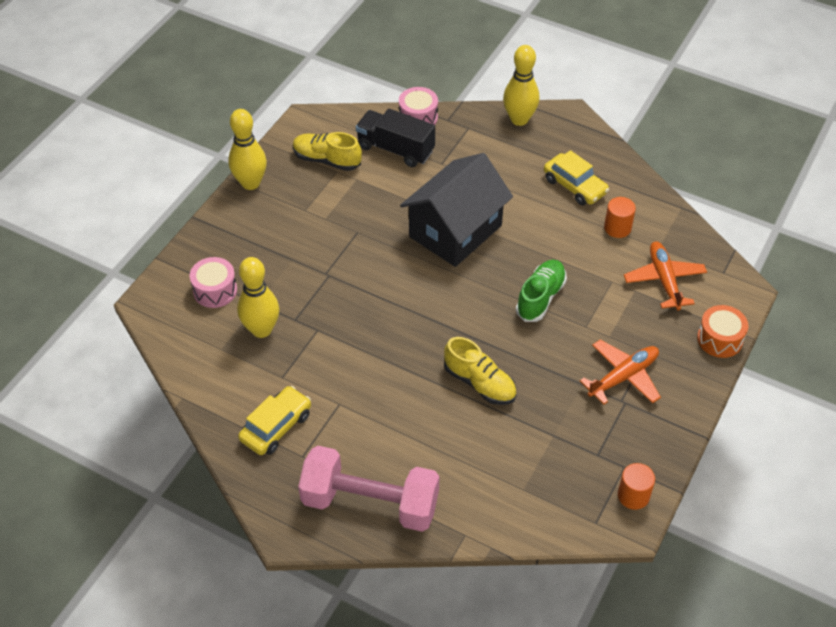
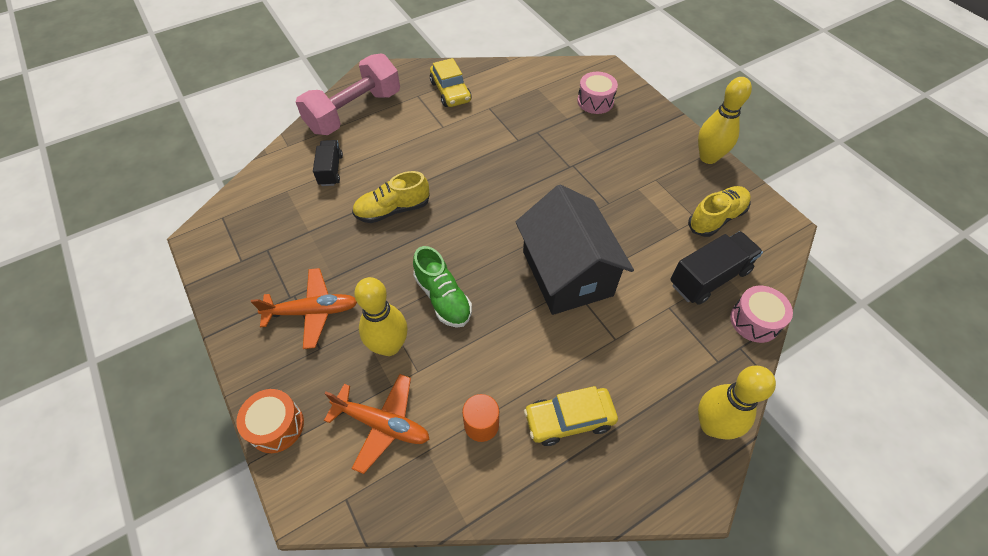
camera: 120 degrees right, 5 degrees up
(261, 330) = (540, 112): yellow bowling pin -> yellow bowling pin (389, 346)
(469, 467) = (331, 170): none -> black truck
(623, 377) = (312, 311): orange plane -> orange plane turned 90 degrees counterclockwise
(633, 495) = (215, 252): orange cylinder -> none

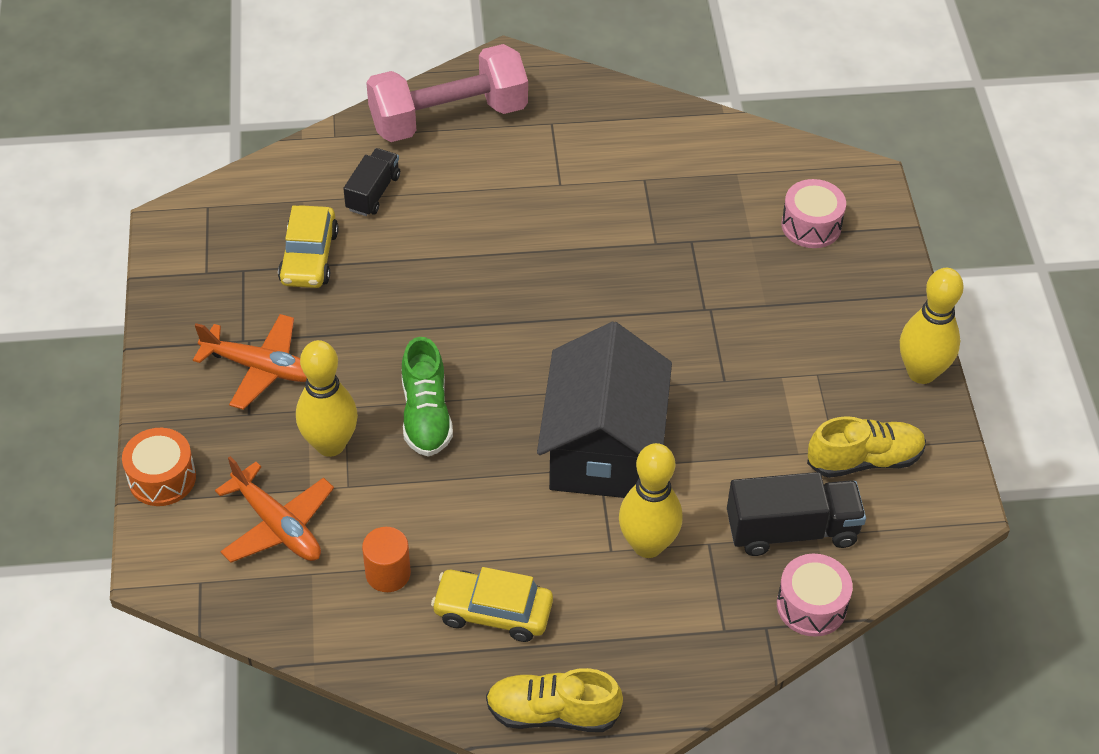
camera: 25 degrees right, 5 degrees down
(392, 210) = (425, 278): yellow shoe -> yellow shoe (552, 713)
(450, 92) = (603, 134): yellow car -> yellow car (309, 257)
(712, 425) = (661, 692): yellow bowling pin -> yellow bowling pin (647, 545)

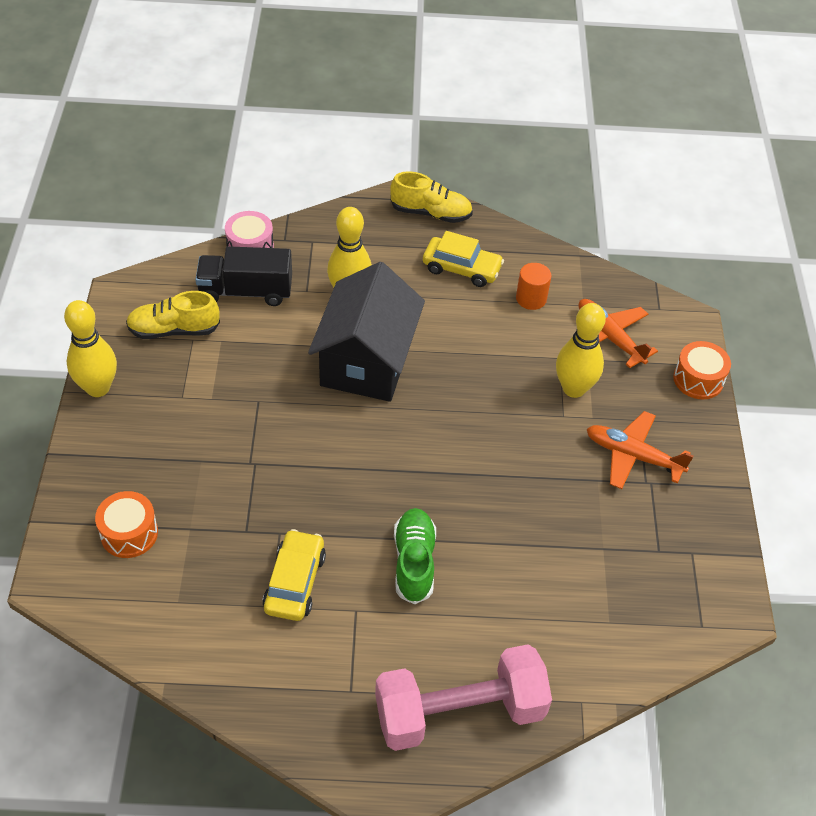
camera: 175 degrees left, 0 degrees up
(309, 257) = (599, 557): yellow car -> yellow car (295, 582)
(373, 193) = (540, 622): black truck -> none
(426, 415) = (499, 402): green shoe -> green shoe (414, 562)
(811, 225) = (129, 533): pink drum -> orange drum

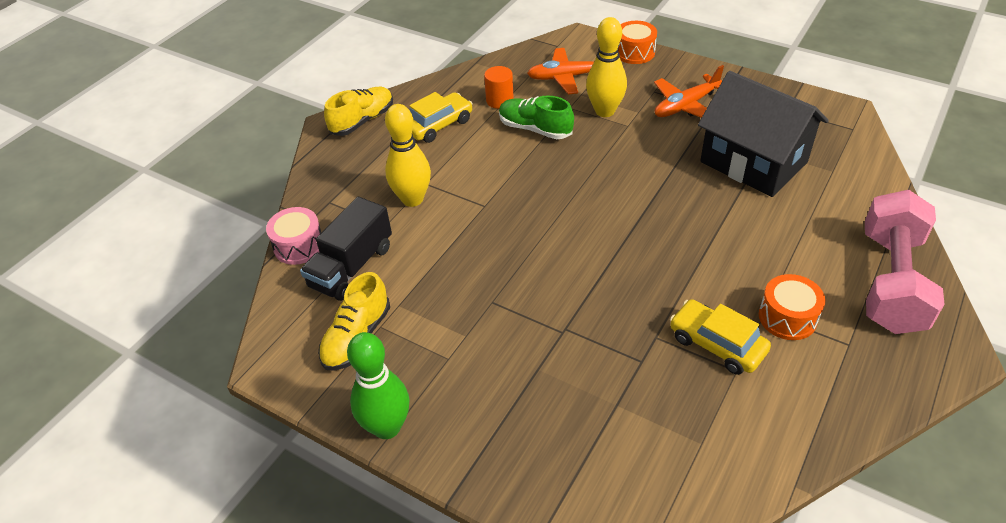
camera: 55 degrees left, 5 degrees down
(98, 388) = (387, 427): yellow bowling pin -> green bowling pin
(129, 533) = (597, 459): orange drum -> orange drum (787, 317)
(366, 361) = (496, 214): black house -> black house (753, 162)
(414, 562) = (730, 258): green shoe -> green shoe (535, 129)

